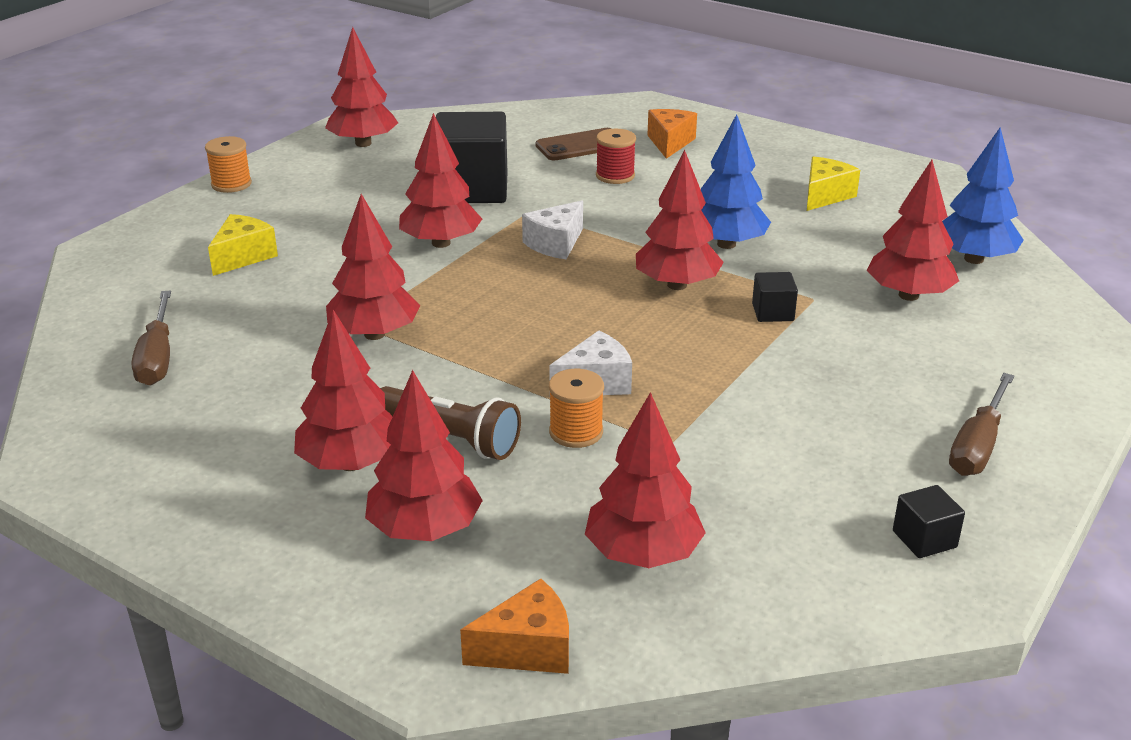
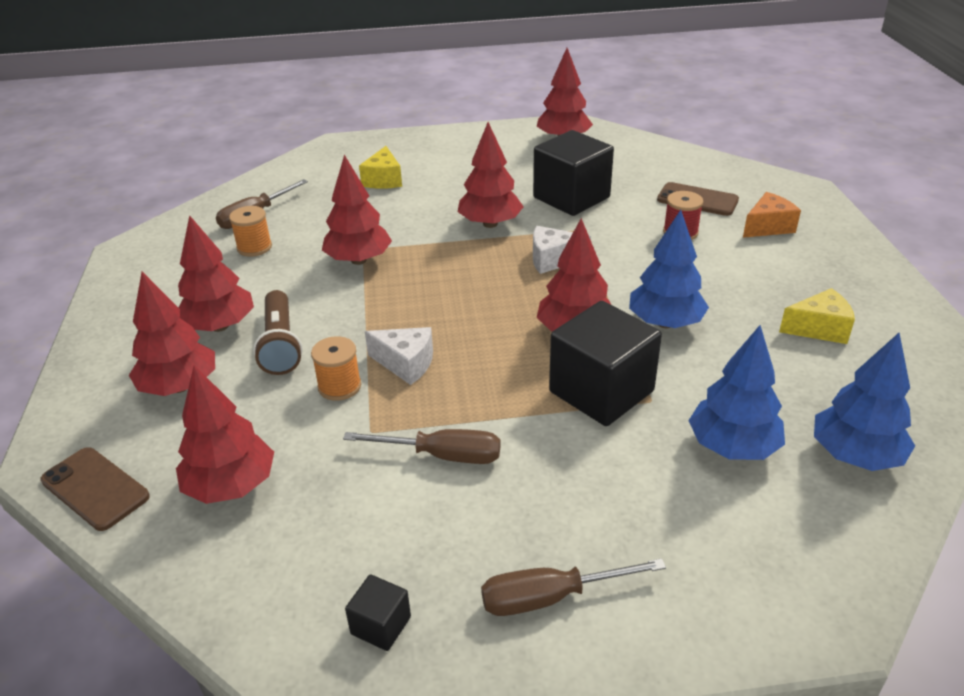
camera: 50 degrees right, 5 degrees up
(231, 184) = (452, 134): orange spool -> orange spool (254, 247)
(243, 256) = (383, 180): yellow cheese -> yellow cheese turned 105 degrees clockwise
(528, 649) = (95, 489): orange cheese -> brown phone
(753, 421) = (442, 455): none -> brown screwdriver
(773, 312) = (601, 391): black cube -> black cube, size x2.22
(908, 295) = (732, 447): red tree -> blue tree

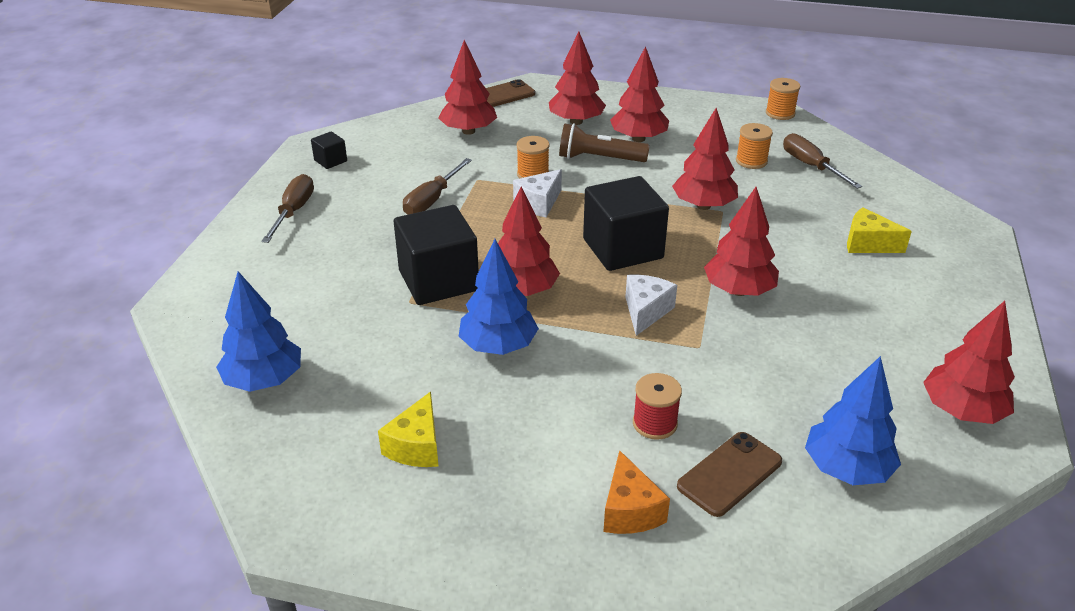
camera: 110 degrees right, 0 degrees up
(134, 245) = (780, 113): none -> orange spool
(571, 197) = (777, 364): black cube -> black cube (622, 249)
(732, 447) = (329, 322): blue tree -> blue tree (846, 469)

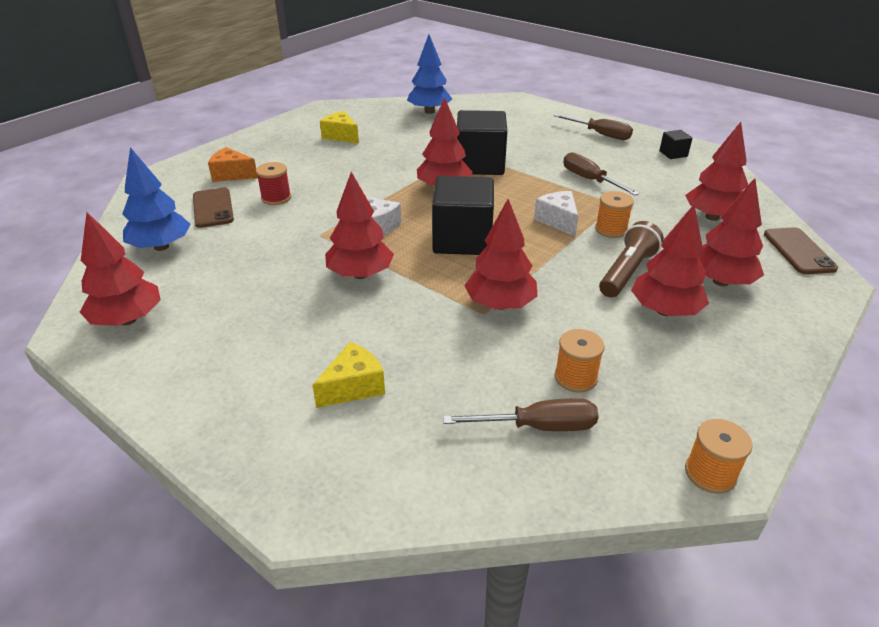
camera: 115 degrees right, 0 degrees up
(498, 346) = (395, 169): blue tree -> none

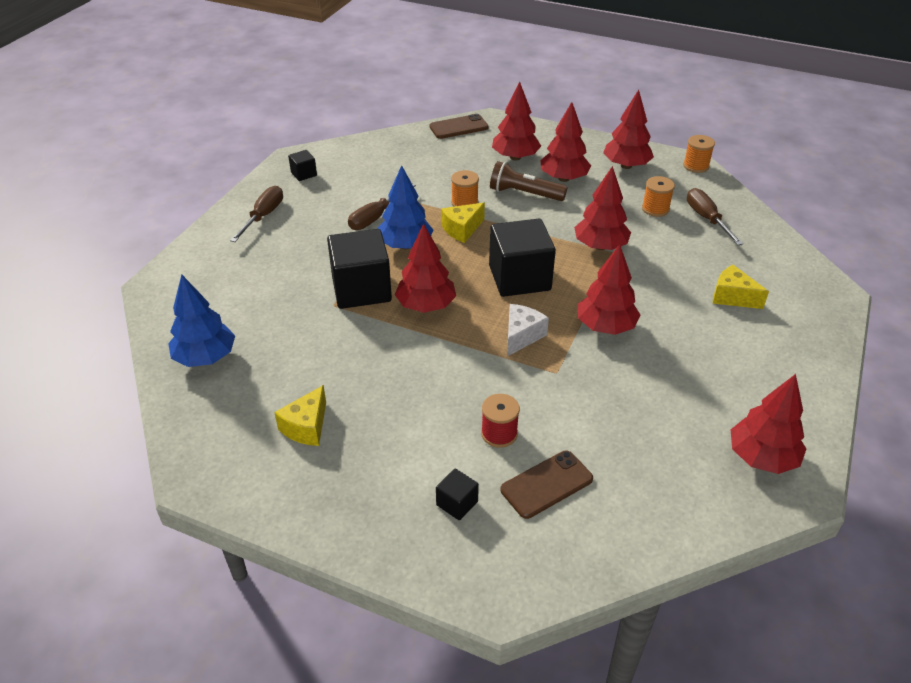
camera: 105 degrees left, 5 degrees up
(161, 247) = (645, 494): blue tree -> blue tree (405, 245)
(232, 175) = (457, 503): orange cheese -> black cube
(558, 221) = (462, 229): white cheese -> yellow cheese
(712, 217) = (422, 158): red tree -> red tree (626, 166)

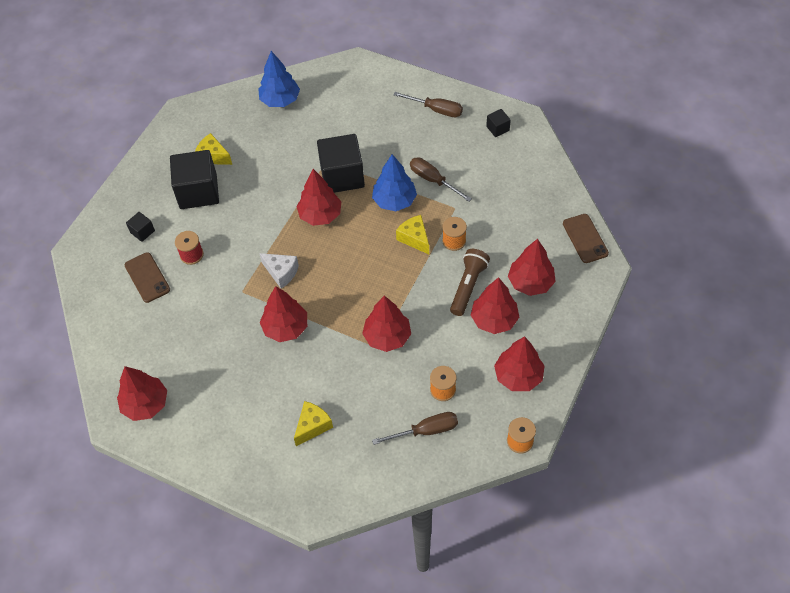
camera: 95 degrees right, 15 degrees up
(519, 278) = (348, 275): black cube -> black cube (198, 191)

